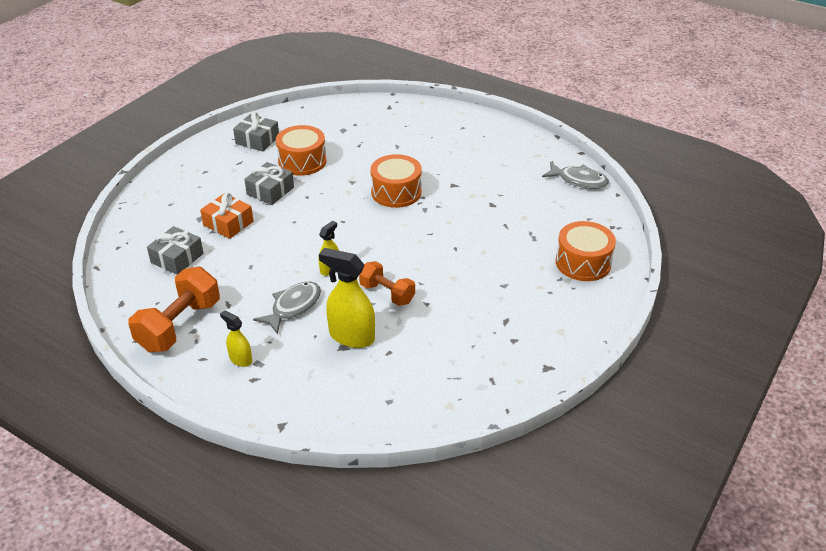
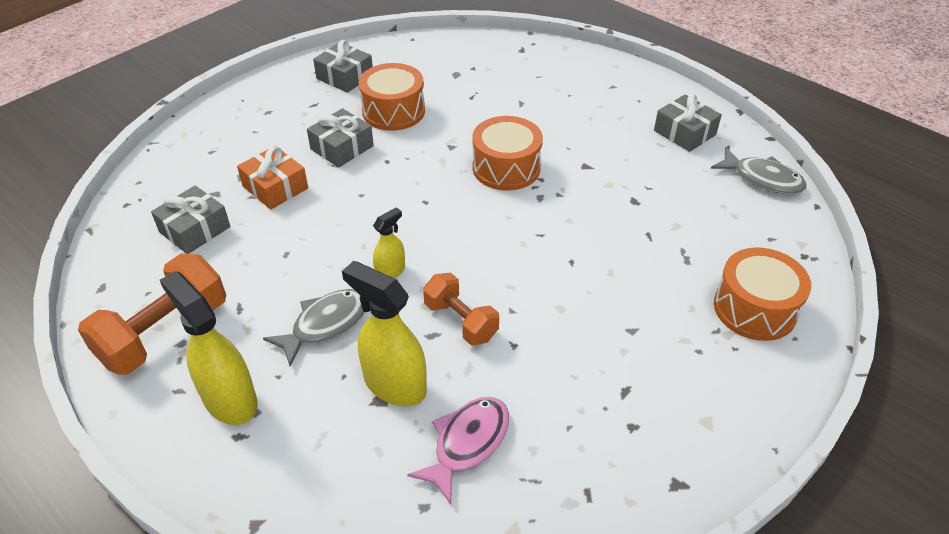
camera: 10 degrees right, 5 degrees up
(240, 359) = (229, 400): yellow spray bottle -> yellow spray bottle, size x1.84
(409, 363) = (467, 443): none -> pink fish
(520, 155) = (684, 133): none -> grey gift

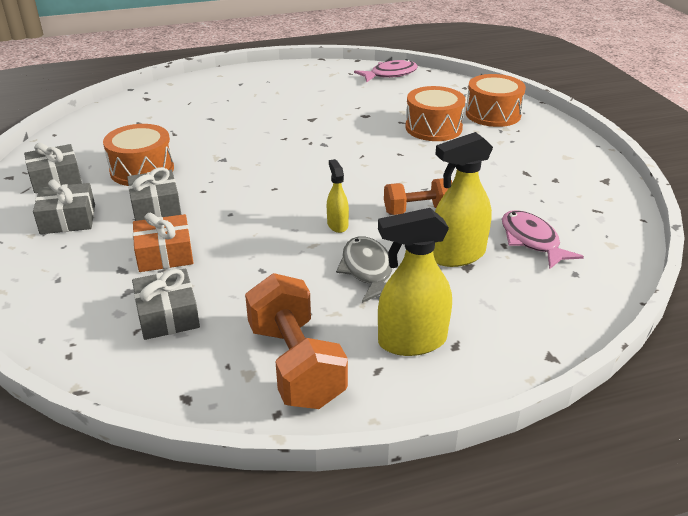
camera: 60 degrees left, 10 degrees down
(506, 168) = (277, 146): orange drum -> orange drum (433, 128)
(684, 133) = (320, 79): grey gift -> grey gift (68, 219)
(762, 179) = (390, 74): grey fish -> pink fish

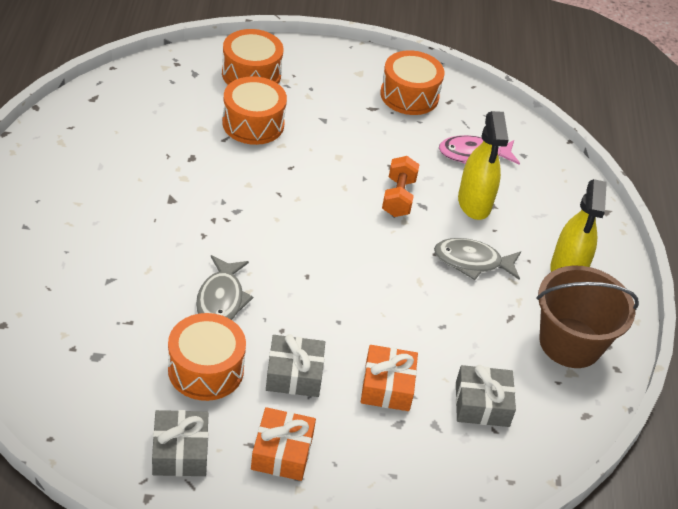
camera: 75 degrees left, 10 degrees up
(68, 219) = (282, 452): grey gift -> orange gift
(220, 159) = (221, 299): none -> grey fish
(295, 364) = (570, 343): orange dumbbell -> brown bucket
(337, 225) = (395, 255): yellow spray bottle -> none
(390, 74) = (101, 99): pink fish -> none
(572, 187) = (409, 95): none -> orange drum

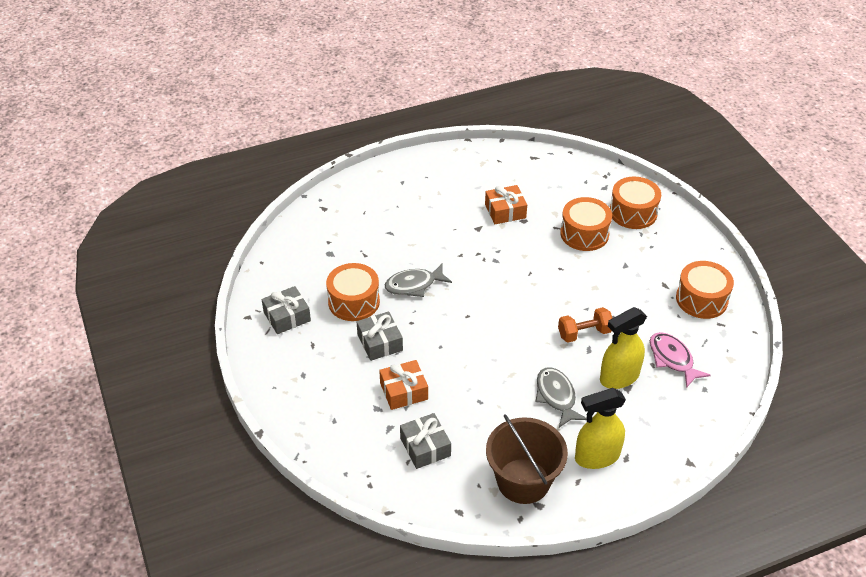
camera: 70 degrees right, 0 degrees up
(282, 452) = (316, 361): orange gift -> orange gift (505, 211)

